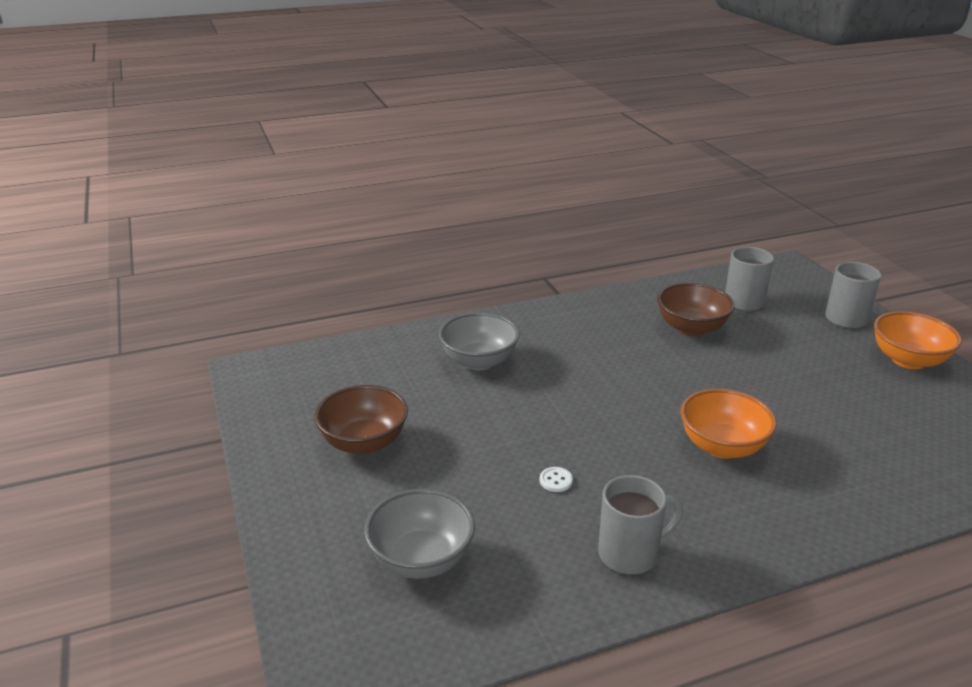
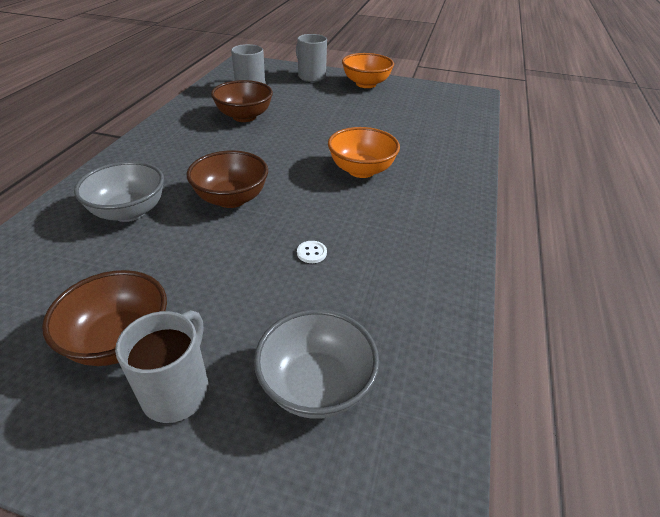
camera: 55 degrees left, 10 degrees up
(562, 397) = (231, 199): none -> brown bowl
(630, 553) = (417, 262): grey mug -> grey mug (177, 390)

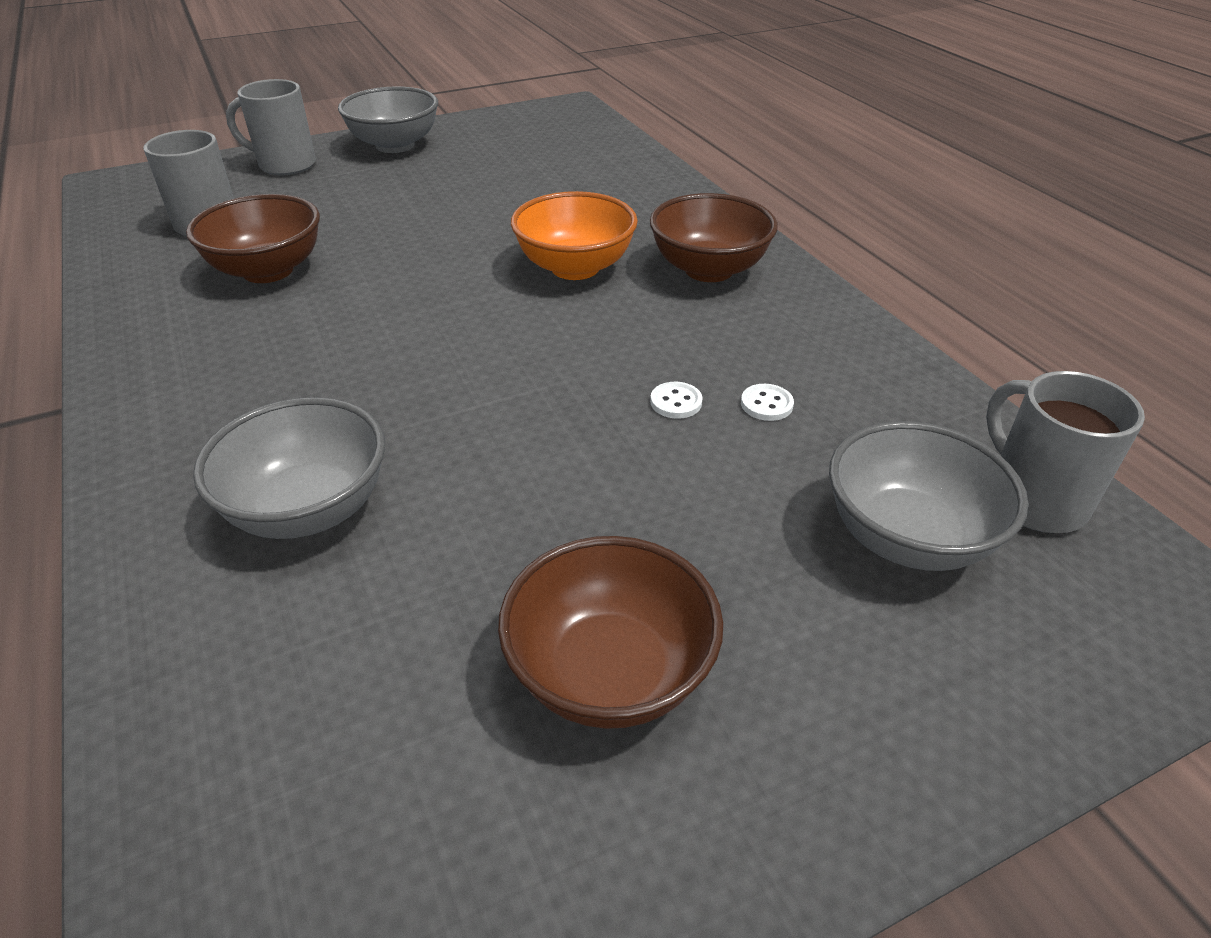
camera: 40 degrees left, 0 degrees up
(177, 390) = (782, 663): grey mug -> grey mug (1032, 499)
(231, 199) = (452, 397): brown bowl -> brown bowl (709, 270)
(350, 279) = (766, 404): none -> white button
(366, 84) = (395, 145): orange bowl -> grey bowl

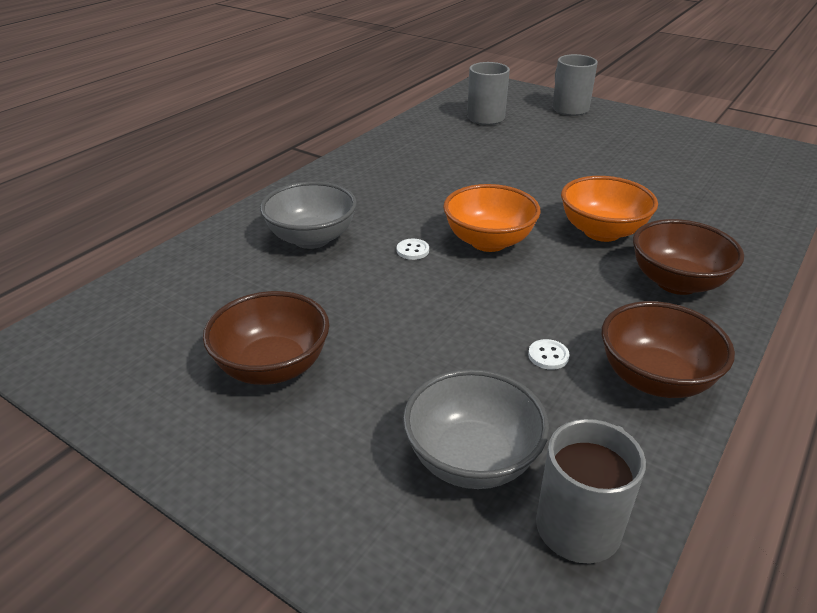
camera: 60 degrees right, 5 degrees down
(268, 271) = (469, 149): brown bowl -> brown bowl (655, 379)
(395, 145) = (642, 125): grey bowl -> none
(507, 350) = (488, 241): none -> orange bowl
(676, 402) = (508, 317): white button -> white button (412, 250)

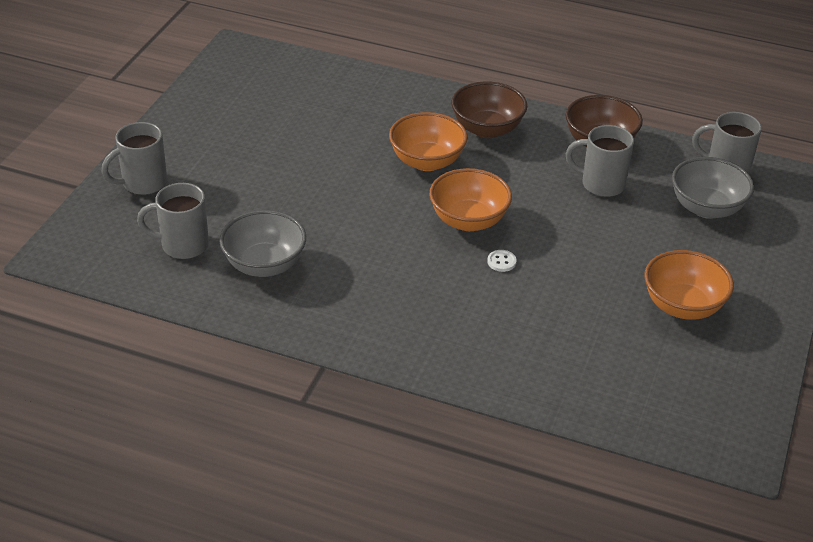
camera: 105 degrees left, 5 degrees up
(273, 367) = (682, 306): brown bowl -> orange bowl
(312, 238) = (509, 327): grey bowl -> grey bowl (264, 265)
(548, 356) = (601, 184): white button -> grey mug

